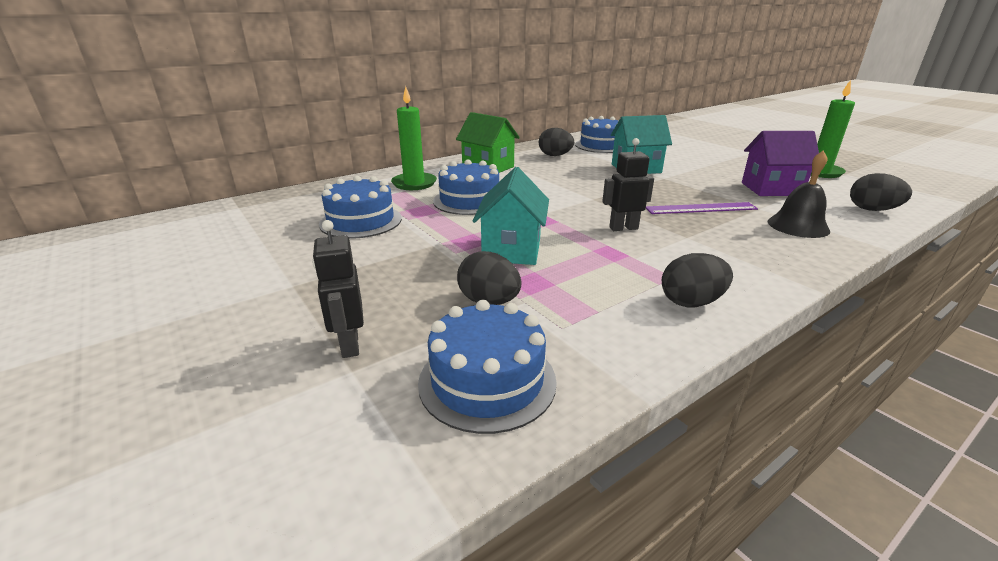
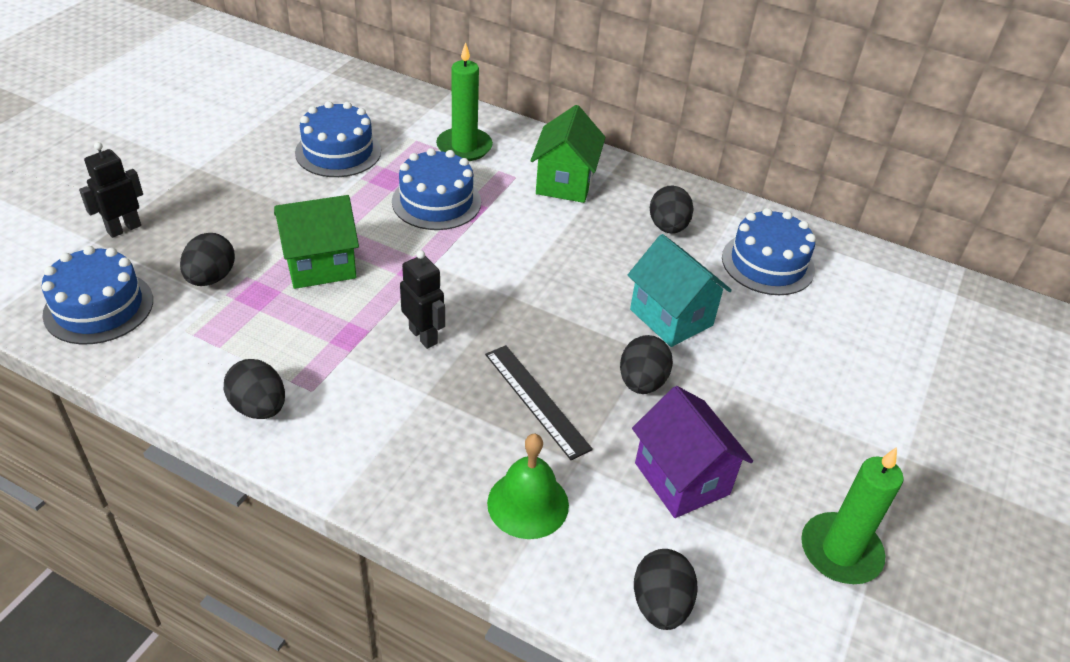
camera: 60 degrees right, 15 degrees up
(512, 250) = (320, 265): turquoise house -> green house
(690, 183) = (642, 382): none -> black egg
(701, 208) = (536, 400): purple ruler -> black ruler
(798, 226) = (528, 503): black bell -> green bell

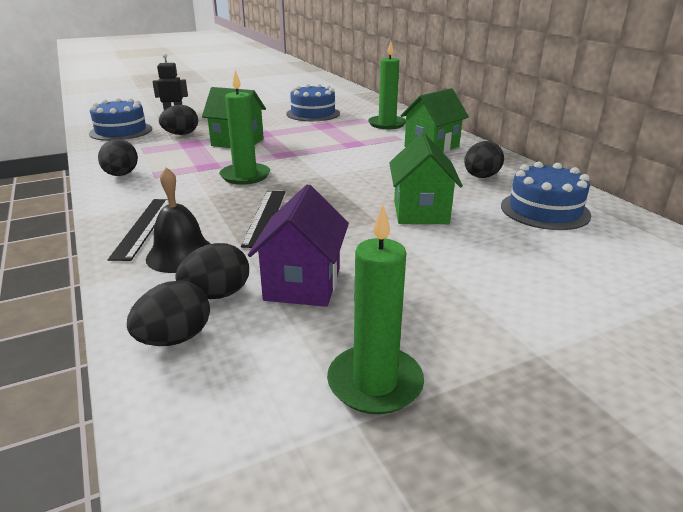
camera: 40 degrees right, 15 degrees down
(423, 336) = (245, 176): black robot -> green candle
(430, 485) = (143, 227): none -> black ruler
(436, 202) = (337, 137): blue cake -> none
(528, 503) = (181, 255): green bell -> black bell
(642, 382) = (350, 232): black egg -> black egg (217, 295)
(671, 317) = (420, 212): turquoise house -> green house

